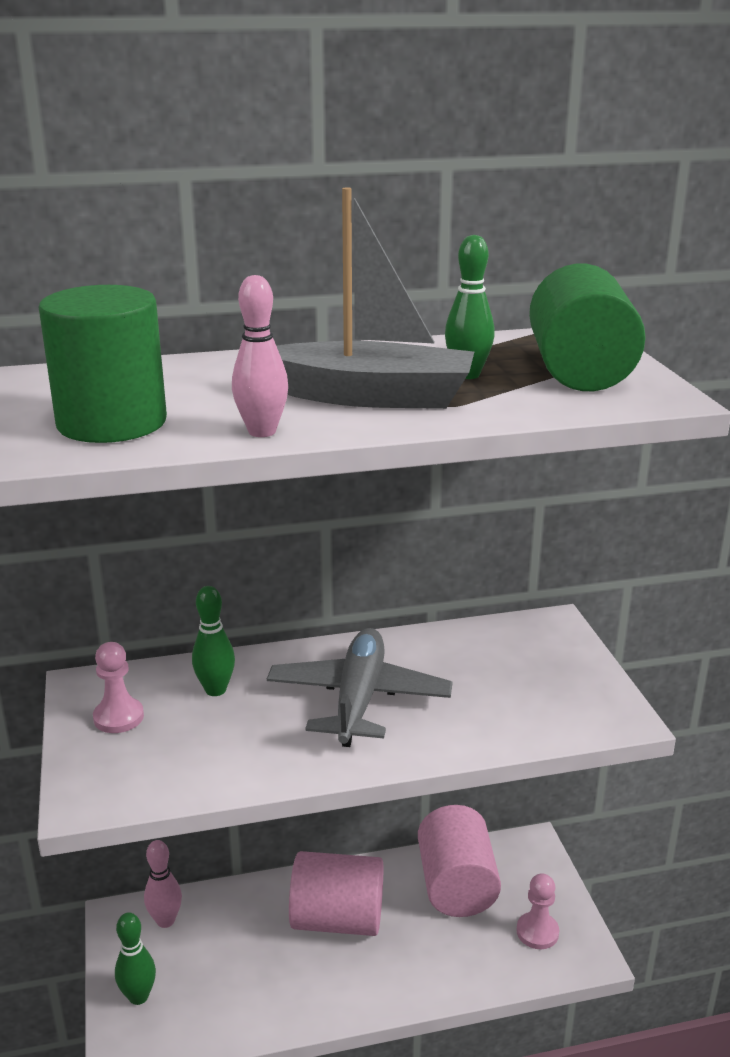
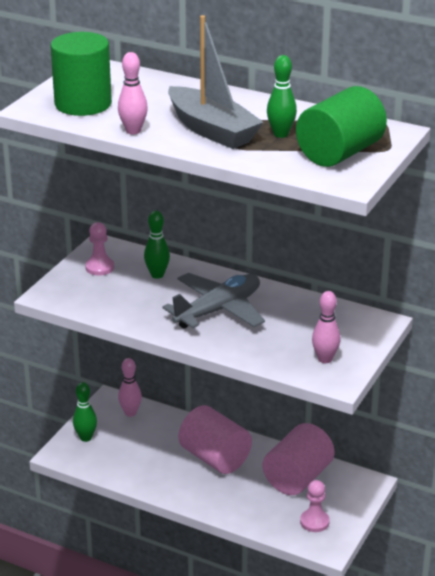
camera: 40 degrees right, 5 degrees up
(567, 698) = (325, 359): none -> pink bowling pin

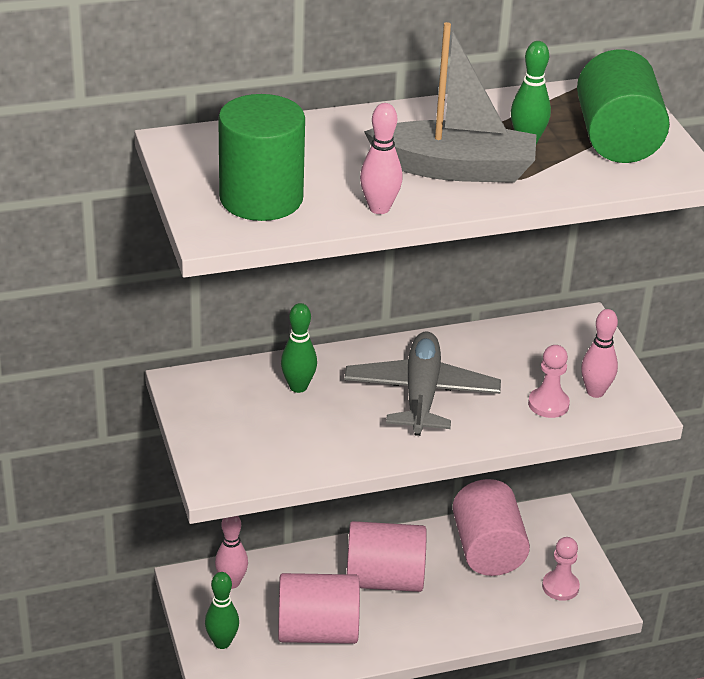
camera: 45 degrees left, 5 degrees up
(99, 267) = (222, 412): pink pawn -> pink pawn (548, 404)
(141, 461) = (317, 631): none -> pink cylinder

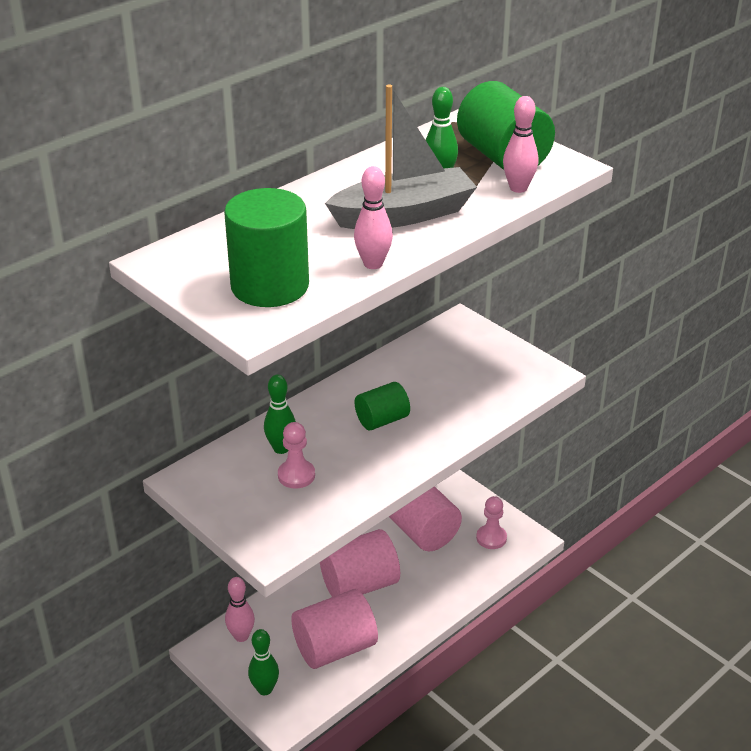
camera: 25 degrees left, 0 degrees up
(421, 394) = (382, 420): grey plane -> green cylinder
(548, 404) = (481, 393): pink pawn -> pink pawn (296, 475)
(595, 392) = (507, 372): pink bowling pin -> pink bowling pin (518, 188)

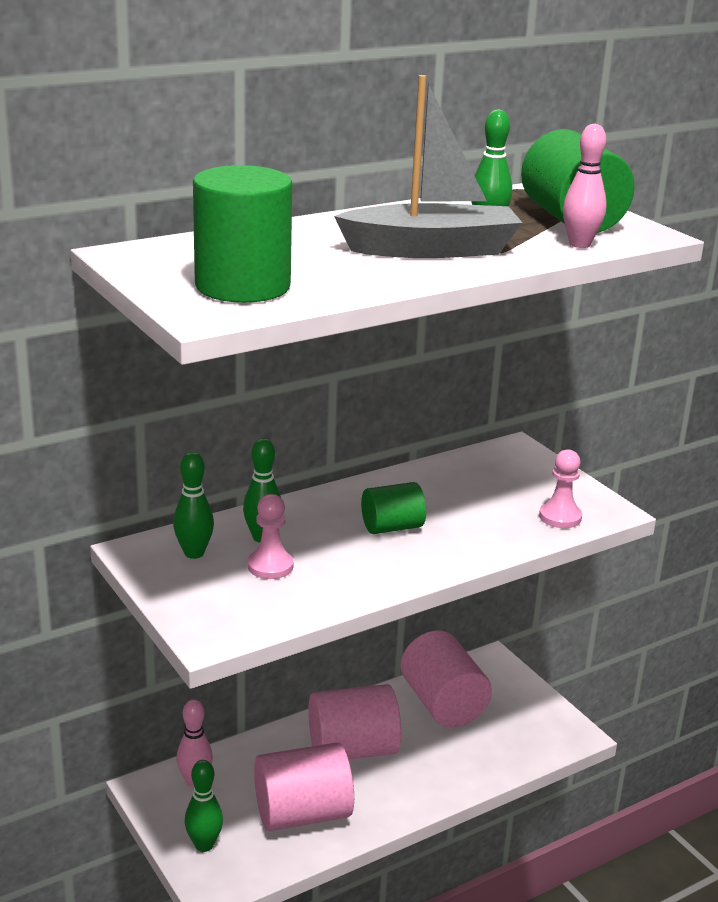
camera: 10 degrees right, 10 degrees down
(231, 473) = (194, 553): none -> green bowling pin
(373, 264) = (375, 283): pink bowling pin -> none
(491, 538) = (526, 725): pink pawn -> pink pawn (560, 517)

